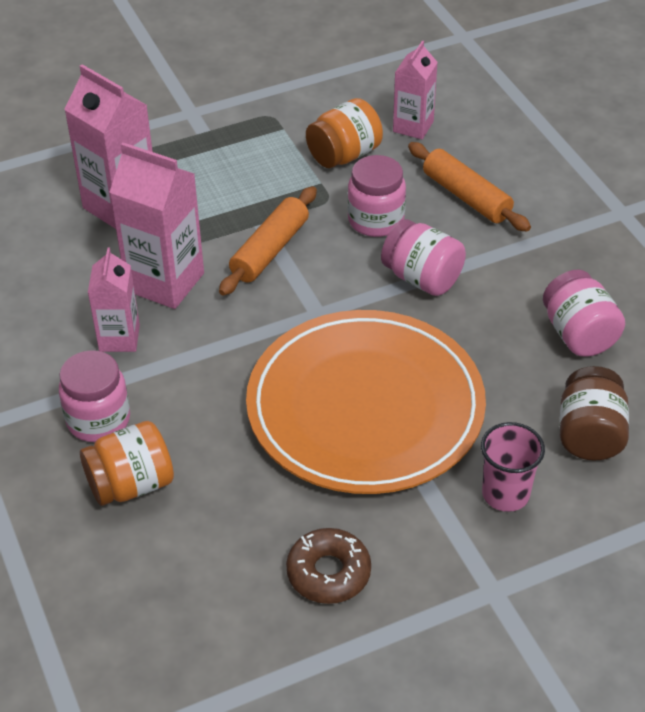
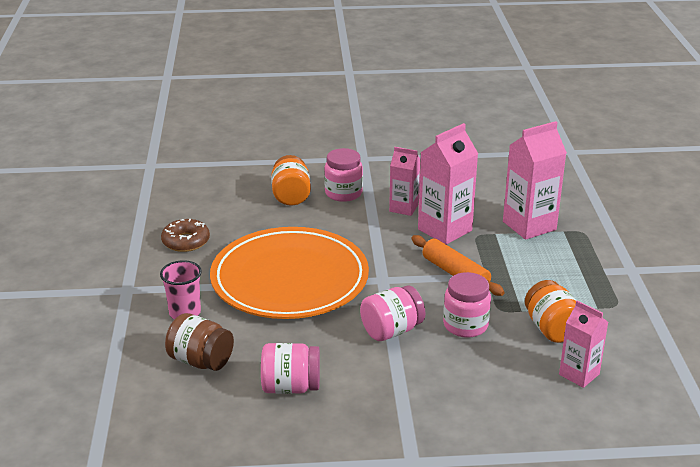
camera: 110 degrees right, 15 degrees down
(466, 196) = (473, 378): orange rolling pin -> none

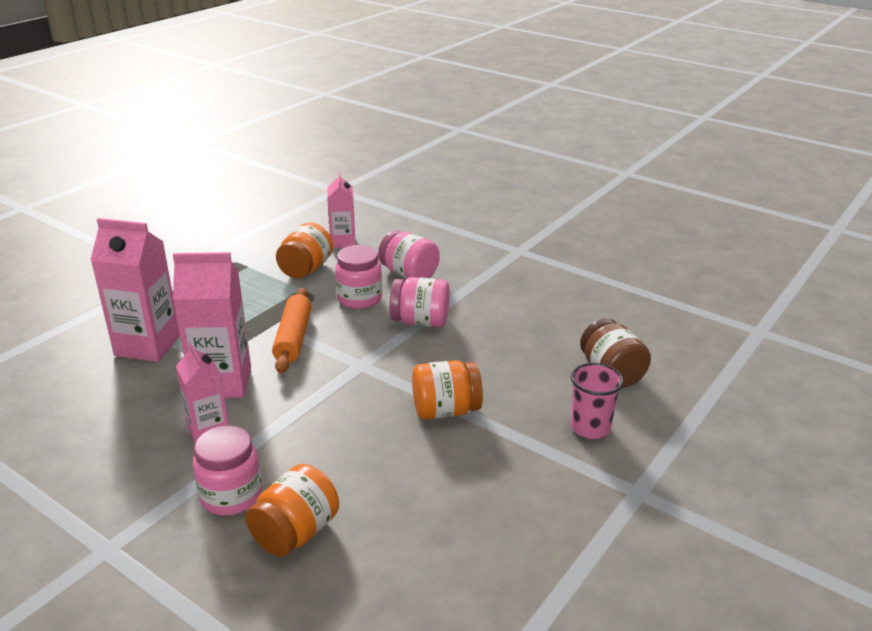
camera: 140 degrees left, 0 degrees up
(186, 241) = (510, 530): brown donut -> none
(289, 279) = (445, 410): orange plate -> orange jar
(291, 387) = (552, 321): pink jar -> pink jar (409, 274)

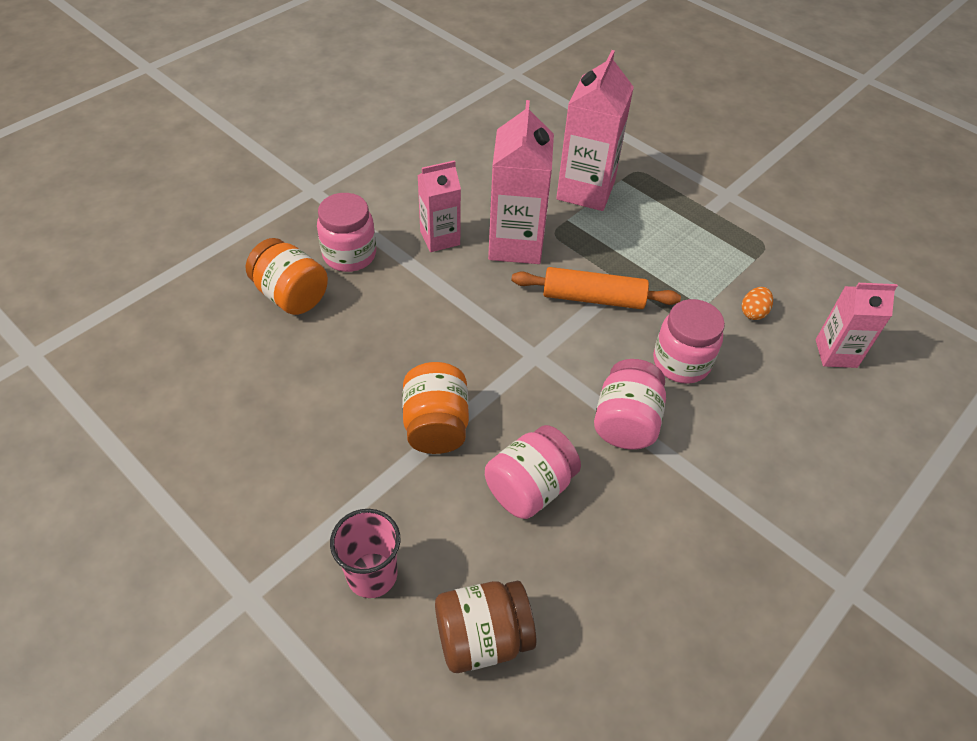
camera: 95 degrees right, 20 degrees up
(306, 269) = (753, 312): orange jar -> orange egg
(409, 274) = (750, 422): pink jar -> pink jar (529, 488)

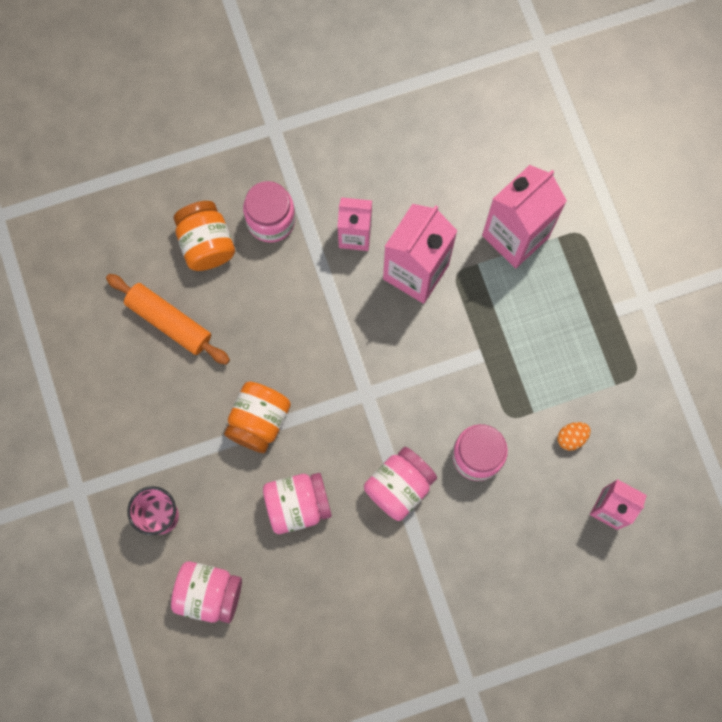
camera: 30 degrees right, 25 degrees up
(482, 637) = (209, 594): brown jar -> pink jar
(593, 298) = (447, 360): orange rolling pin -> orange rolling pin (169, 322)

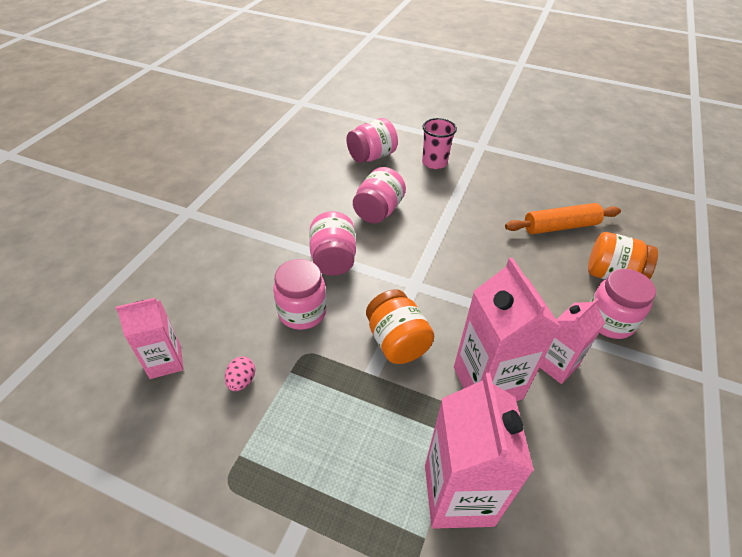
camera: 130 degrees right, 30 degrees down
(259, 421) = (450, 226): orange jar -> orange jar (397, 342)
(571, 438) = (242, 381): orange egg -> pink egg

